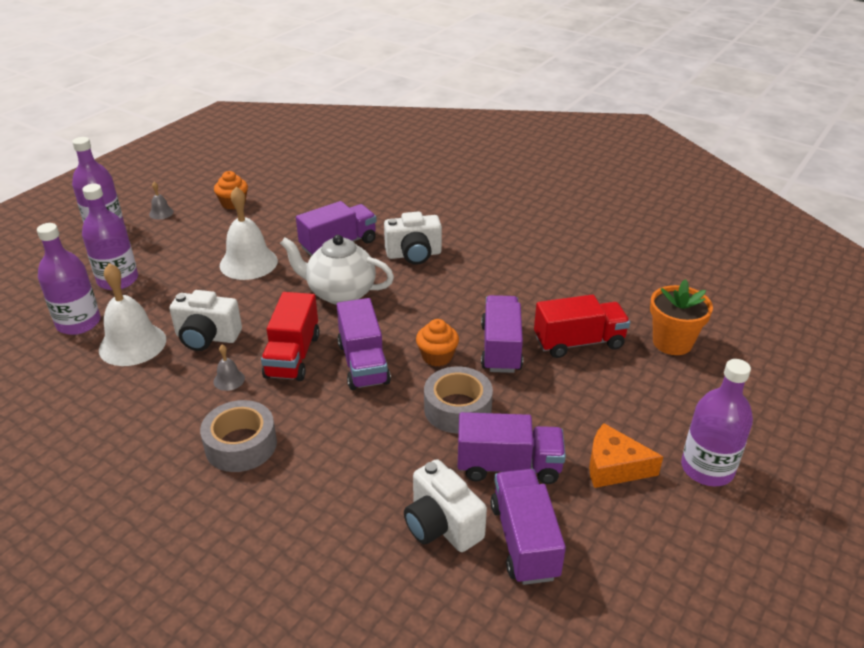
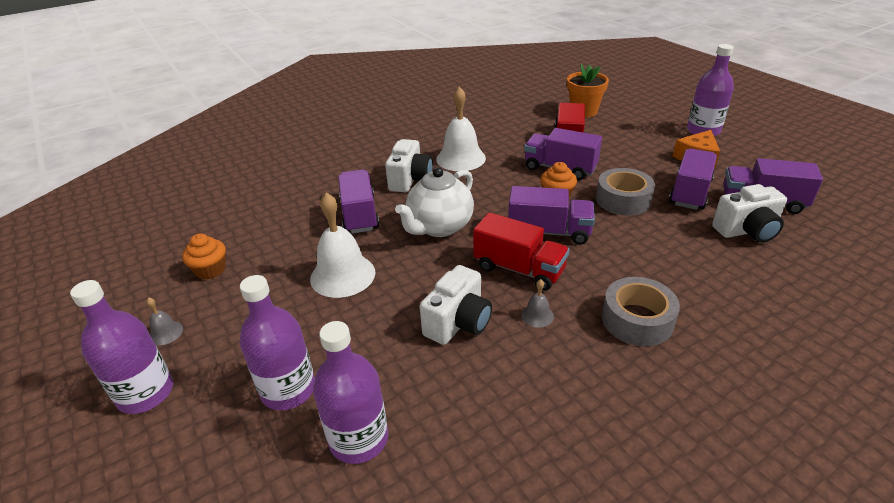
camera: 65 degrees left, 0 degrees up
(132, 344) = (436, 386): white bell -> white bell (461, 158)

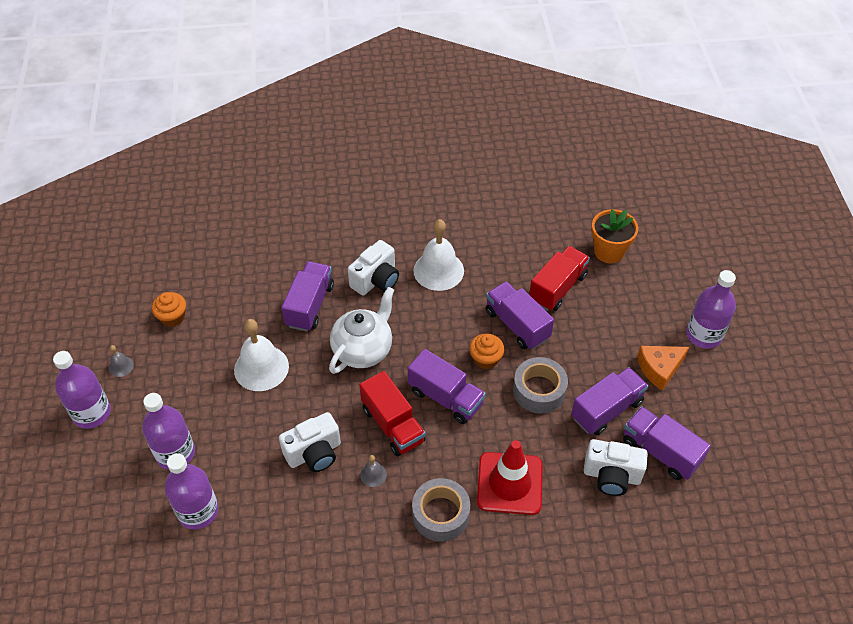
camera: 25 degrees right, 15 degrees up
(439, 227) = (363, 350): white teapot -> white teapot turned 150 degrees clockwise
(672, 270) = (509, 483): none -> red traffic cone

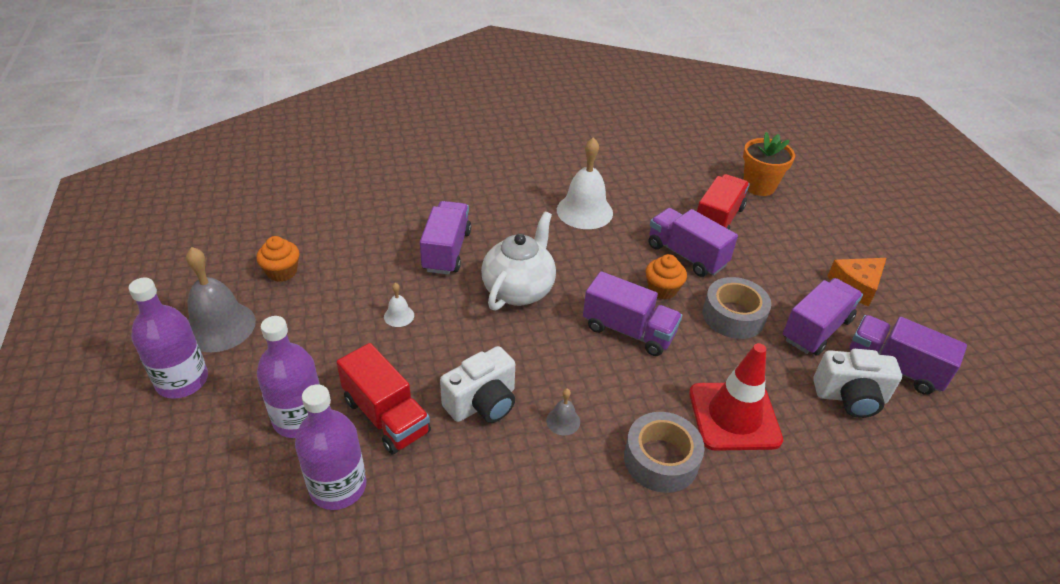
camera: 10 degrees left, 10 degrees down
(121, 366) = (219, 326): grey bell -> grey bell, size x2.22
(261, 368) = (399, 316): white bell -> white bell, size x0.45
(376, 280) = (517, 223): white camera -> none
(393, 425) = (573, 364): red truck -> red truck (386, 416)
(703, 335) = (888, 252): purple bottle -> none

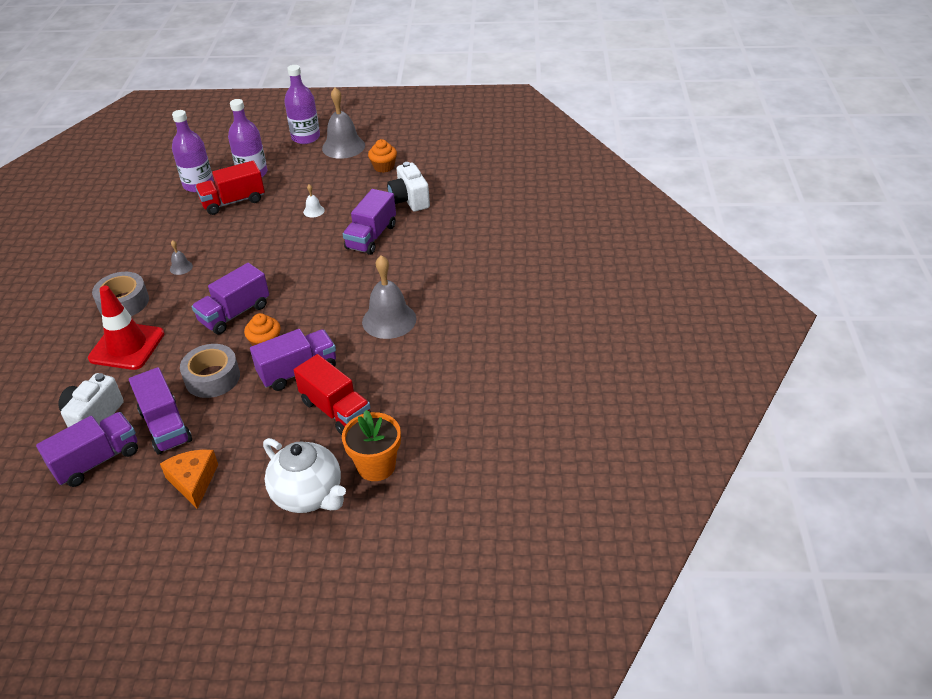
camera: 110 degrees right, 0 degrees up
(446, 251) = (371, 237): purple truck -> purple truck turned 90 degrees clockwise
(482, 403) = (217, 237): white camera -> white camera (409, 200)
(518, 290) = (309, 266): white teapot -> white teapot (309, 495)
(584, 211) = (389, 320): white bell -> grey bell

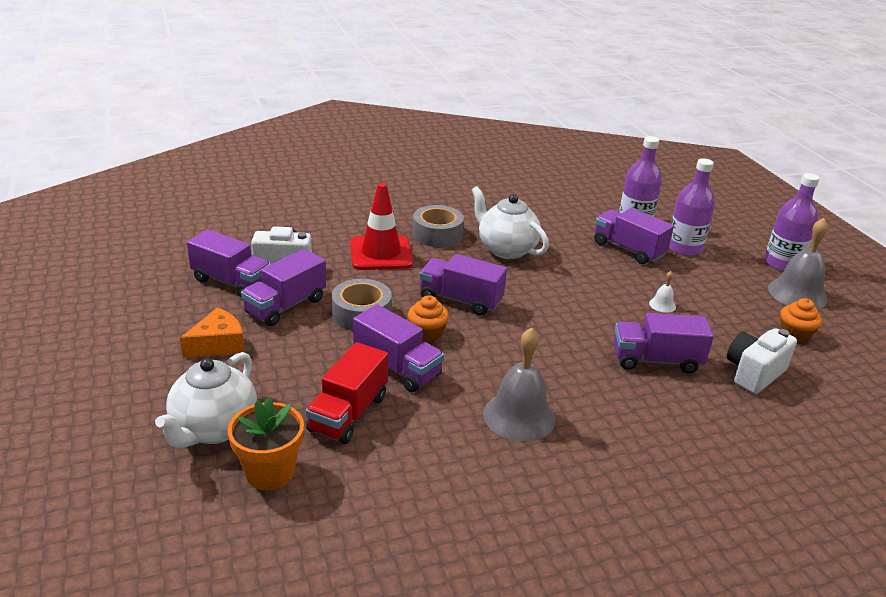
camera: 65 degrees right, 10 degrees down
(181, 267) = (506, 249): grey bell -> white teapot
(233, 202) = (628, 249): red truck -> purple truck

